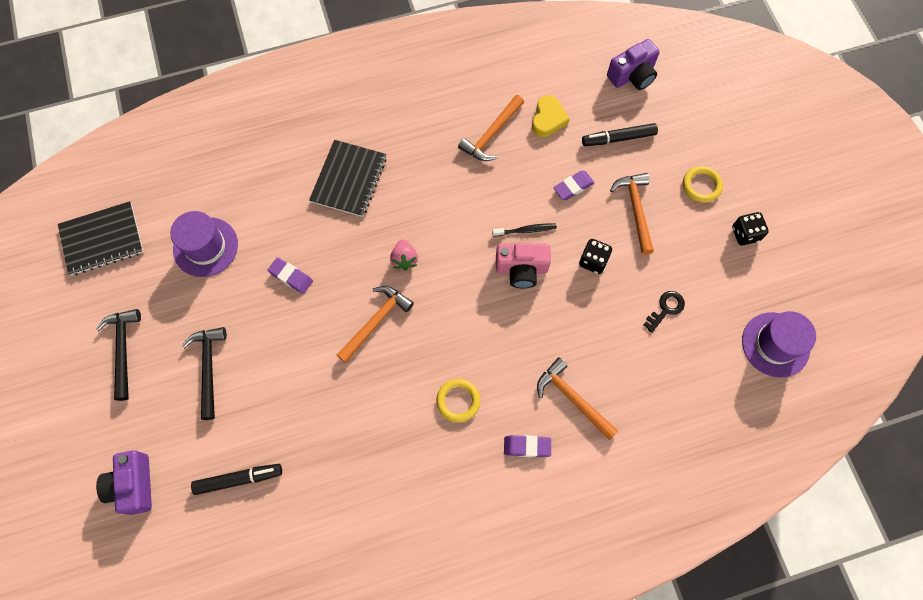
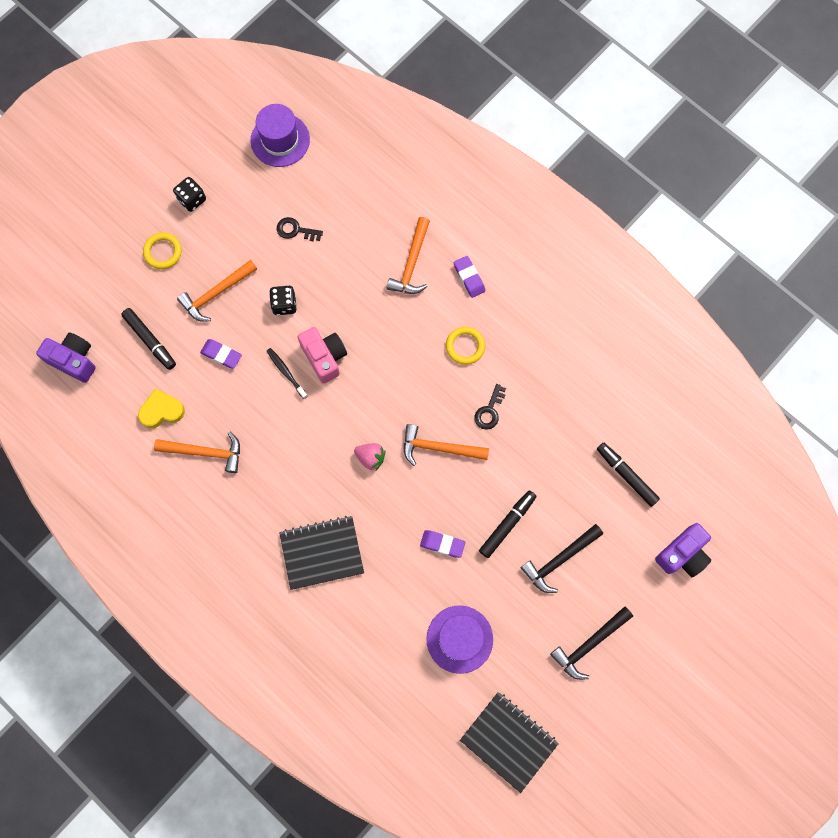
camera: 120 degrees left, 5 degrees up
(270, 341) = (507, 524): none -> black marker
(291, 277) = (442, 544): purple eraser -> purple eraser turned 75 degrees counterclockwise
(382, 387) = (489, 411): none -> black key
(404, 259) = (370, 457): pink strawberry -> pink strawberry turned 60 degrees clockwise

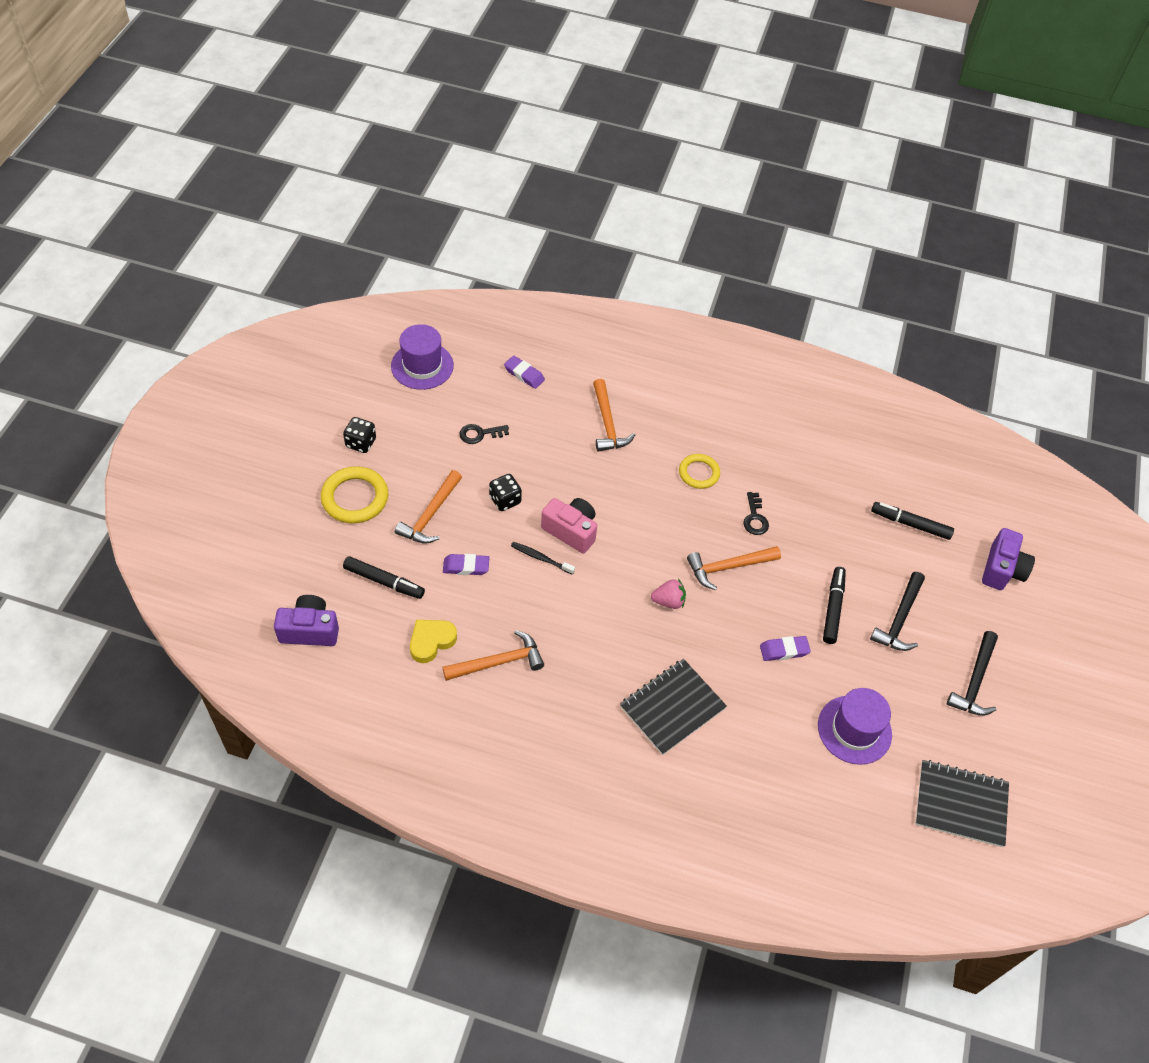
camera: 30 degrees left, 20 degrees down
(163, 252) = (355, 498): yellow ring -> yellow ring, size x1.56
(469, 278) = (667, 416): purple eraser -> purple eraser (524, 374)

